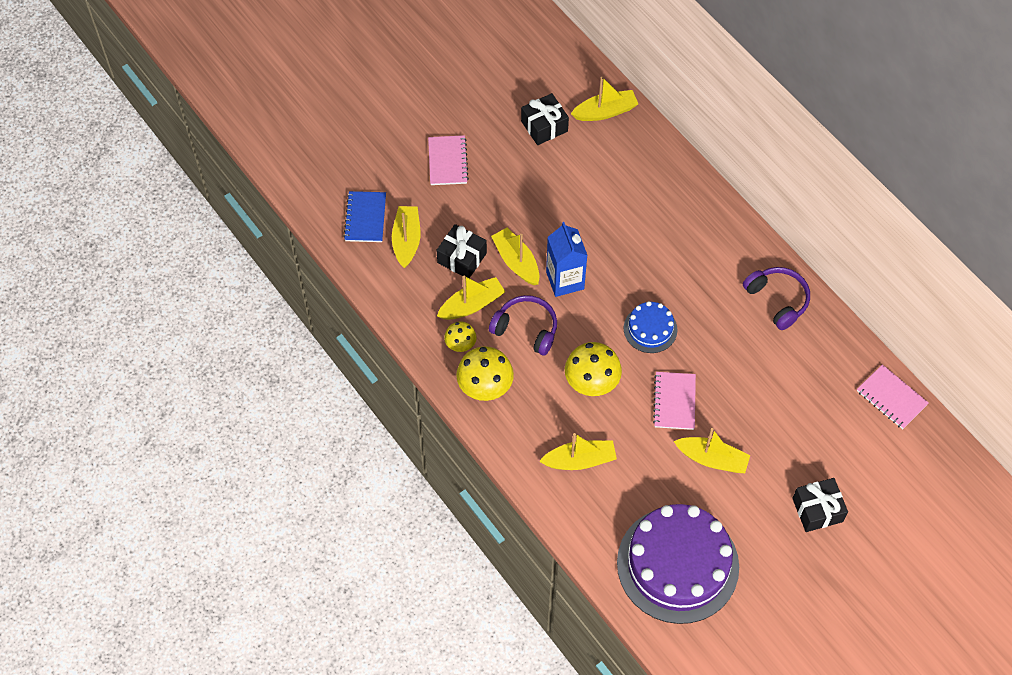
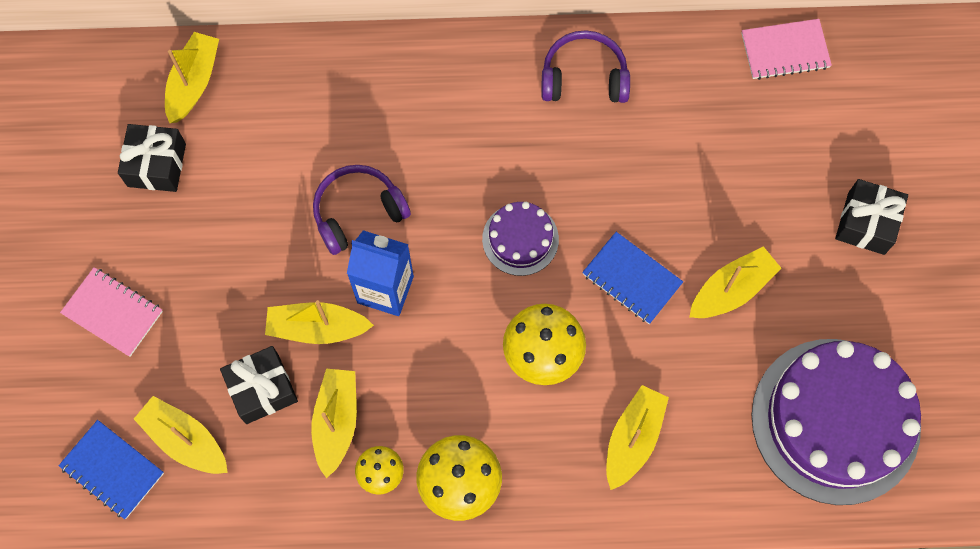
camera: 55 degrees left, 10 degrees up
(526, 329) = (417, 380): purple headphones -> purple headphones (358, 212)
(650, 329) = (520, 239): blue cake -> purple cake
(674, 401) = (632, 279): pink notebook -> blue notebook

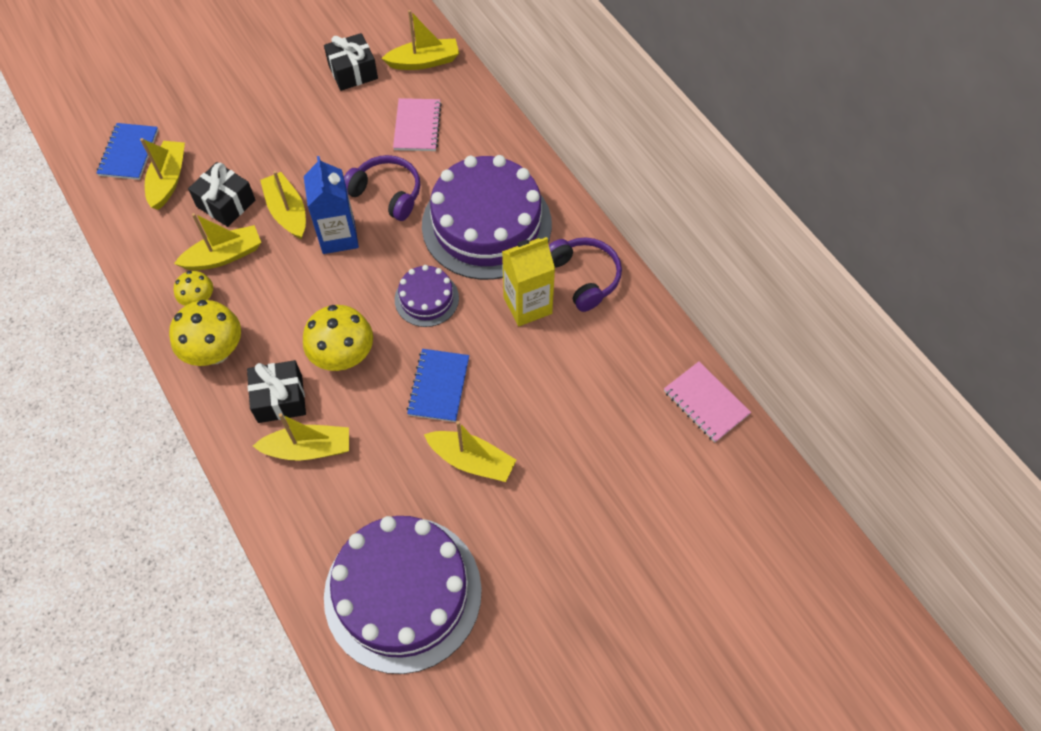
camera: 60 degrees right, 10 degrees down
(113, 313) = (236, 100): pink notebook -> pink notebook (417, 126)
(463, 134) = (486, 224): none -> purple cake
(586, 147) = (527, 305): none -> yellow carton
(866, 223) = (593, 536): black gift -> black gift (280, 399)

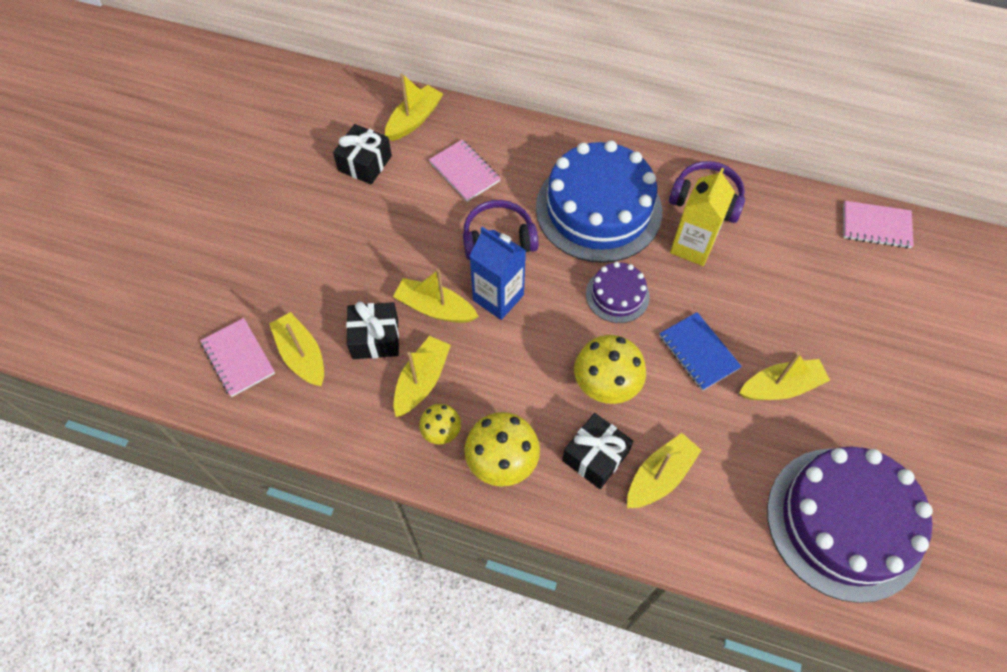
camera: 40 degrees left, 0 degrees up
(129, 153) = (238, 358): blue notebook -> pink notebook
(486, 224) = (598, 209): purple cake -> blue cake

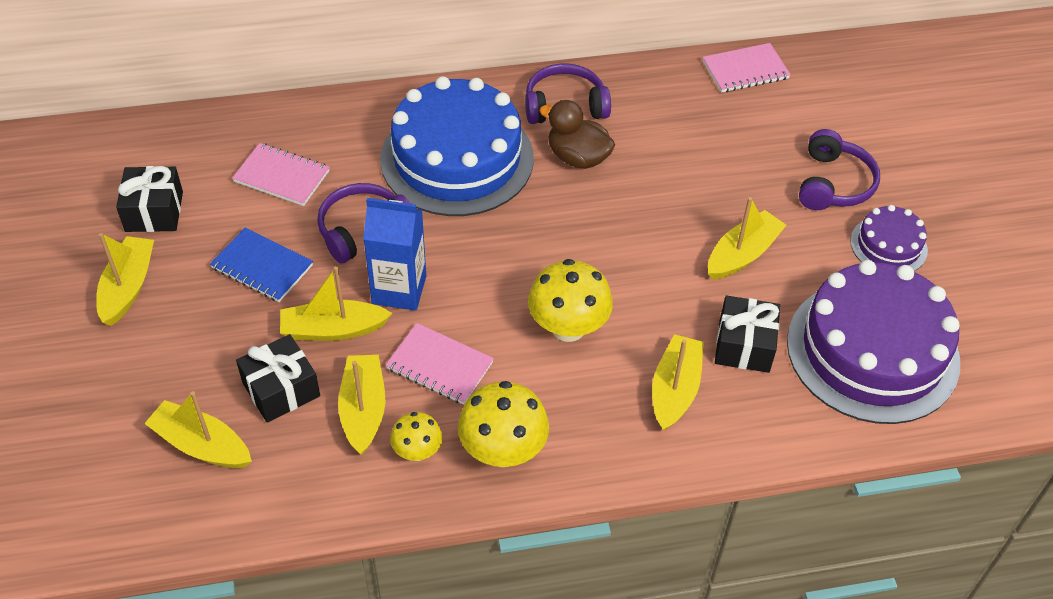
camera: 30 degrees left, 10 degrees down
(238, 358) = (122, 482): pink notebook -> pink notebook (440, 365)
(414, 119) = (187, 143): yellow boat -> yellow boat (128, 287)
(595, 456) = (598, 401): black gift -> black gift (744, 345)
(617, 295) = (528, 235): purple cake -> purple cake (888, 245)
(692, 246) = (577, 157): yellow carton -> brown duck
(698, 352) = (644, 255): blue notebook -> blue notebook (262, 267)
(896, 359) = (833, 184): none -> purple headphones

